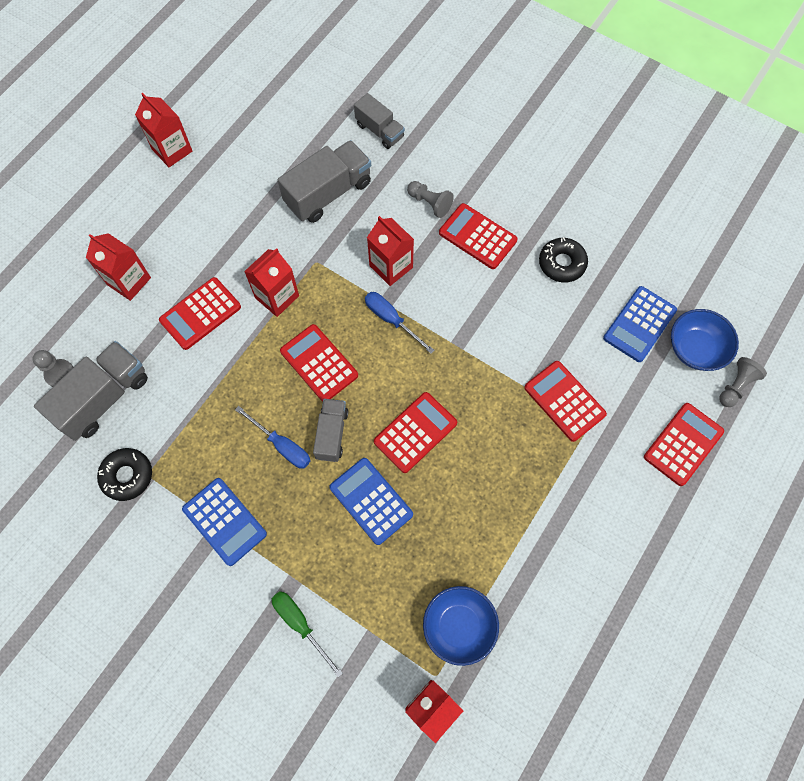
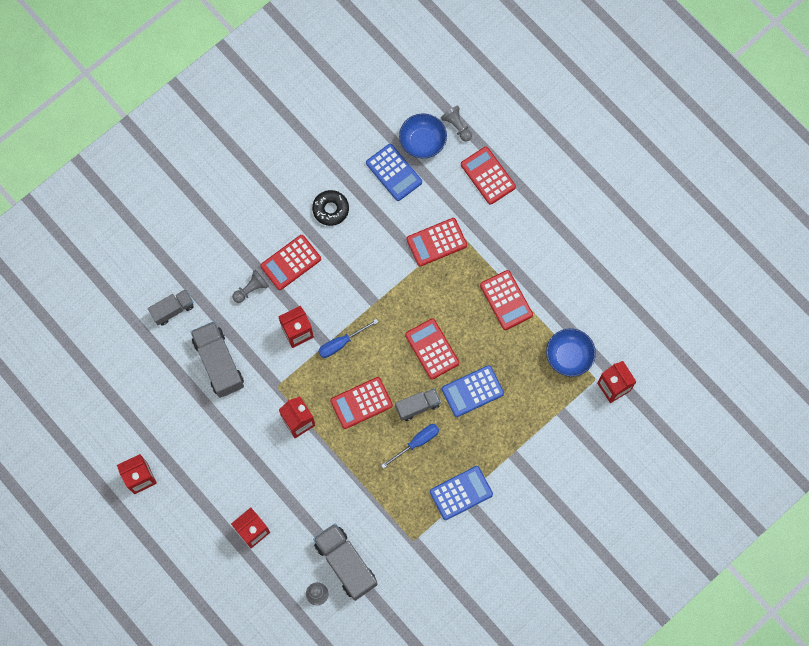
camera: 75 degrees left, 5 degrees up
(127, 476) = (410, 555): black donut -> none
(200, 314) = (296, 481): red calculator -> red calculator (506, 300)
(300, 624) = (542, 456): green screwdriver -> none
(332, 434) = (417, 406): grey truck -> grey truck turned 135 degrees clockwise

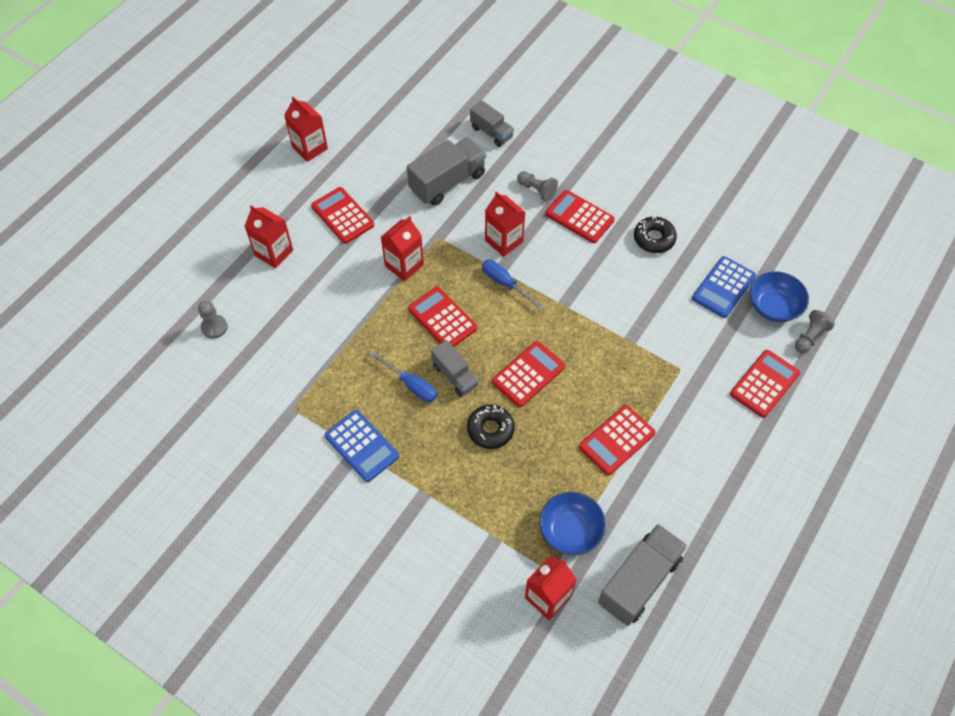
camera: 75 degrees right, 15 degrees down
(346, 563) = (253, 347): grey truck -> grey truck (639, 581)
(436, 242) = (659, 349): red calculator -> red calculator (342, 216)
(472, 391) = (490, 429): blue calculator -> black donut

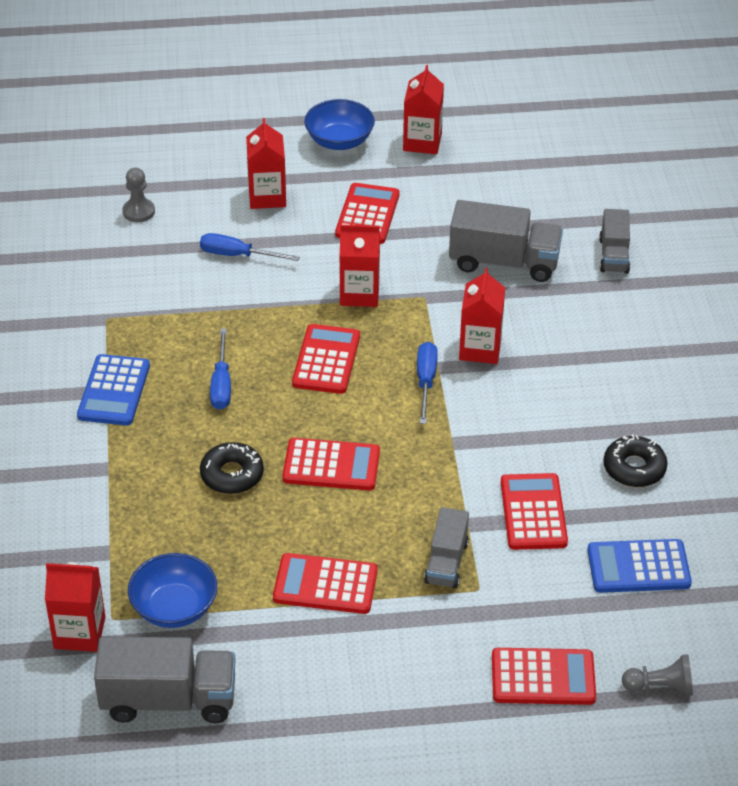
camera: 50 degrees right, 15 degrees down
(309, 302) = (237, 255): none -> blue screwdriver
(455, 376) = (267, 410): grey truck -> grey truck (446, 562)
(537, 190) = (580, 335): grey pawn -> none
(579, 217) = (586, 389): red calculator -> red calculator (533, 512)
(773, 307) = (665, 629): blue bowl -> blue bowl (339, 141)

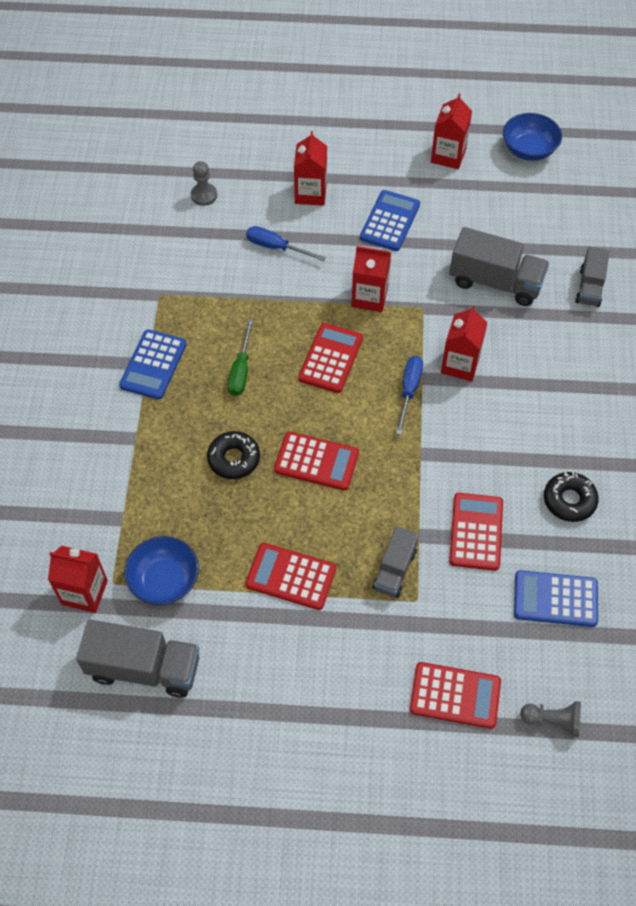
camera: 10 degrees right, 15 degrees up
(221, 384) = (241, 370): blue screwdriver -> green screwdriver
(339, 141) = (379, 146): blue bowl -> blue bowl (528, 150)
(367, 215) = (390, 221): red calculator -> blue calculator

